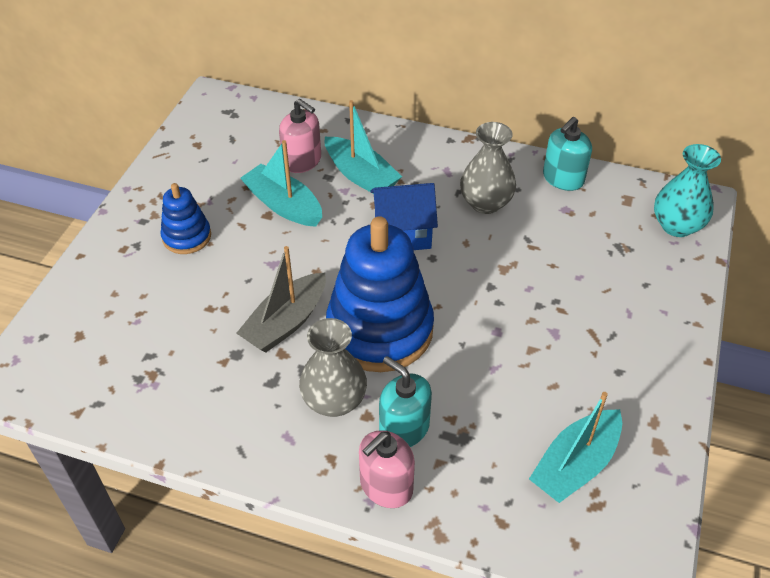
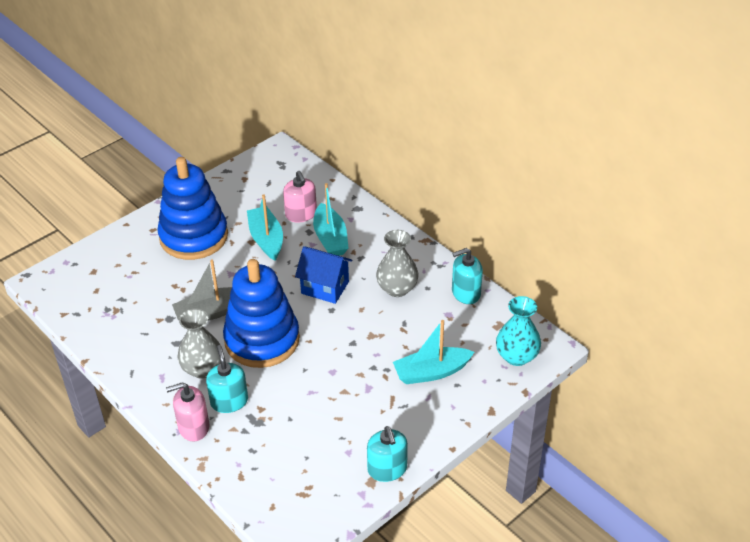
camera: 30 degrees right, 5 degrees down
(187, 237) = (194, 236): blue stacking toy -> blue stacking toy, size x2.00
(575, 465) = (310, 467): turquoise boat -> turquoise boat (431, 372)
(663, 422) = (387, 469): none -> turquoise soap dispenser

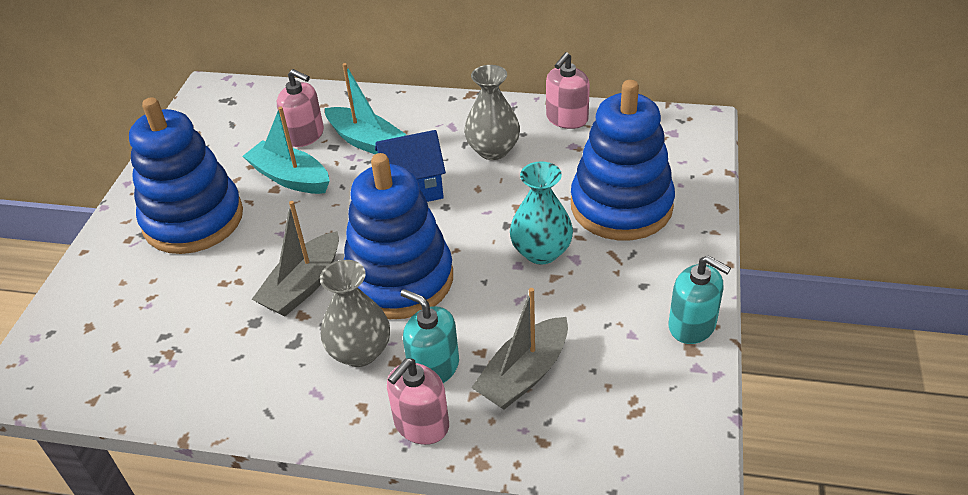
camera: 35 degrees left, 0 degrees up
(269, 435) = (524, 374): none -> grey boat
(431, 372) = (621, 206): turquoise boat -> blue stacking toy
(466, 293) = (567, 118): turquoise soap dispenser -> pink soap dispenser
(516, 356) = (683, 146): turquoise vase -> turquoise vase (541, 252)

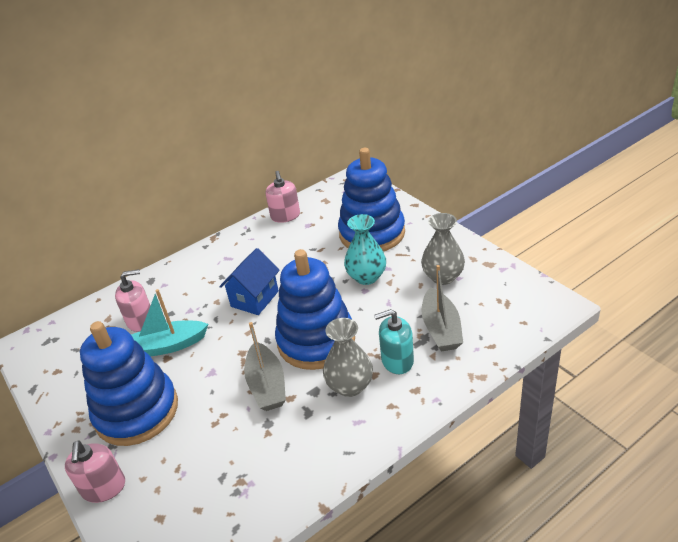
camera: 45 degrees left, 5 degrees down
(365, 141) = (186, 297): turquoise boat -> none
(421, 424) = (431, 387): pink soap dispenser -> pink soap dispenser (104, 487)
(493, 150) = (269, 253): grey vase -> grey vase (443, 277)
(692, 325) = (475, 255): turquoise soap dispenser -> none

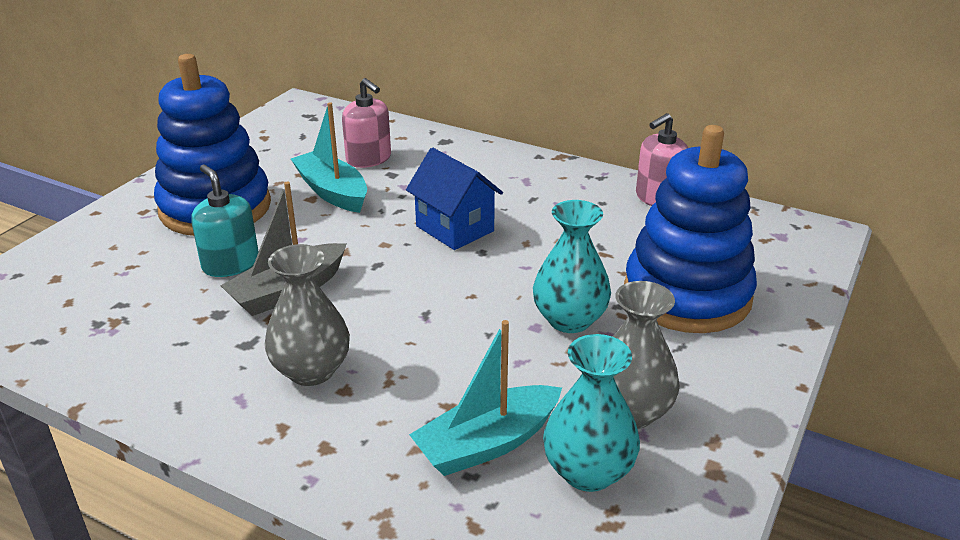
camera: 60 degrees right, 5 degrees down
(104, 487) = (97, 226): pink soap dispenser -> none
(255, 299) = (455, 228): blue house -> blue house turned 45 degrees clockwise
(316, 341) = (394, 309): blue stacking toy -> none
(397, 361) = (385, 408): turquoise soap dispenser -> turquoise soap dispenser (230, 264)
(441, 329) = (487, 443): grey boat -> turquoise boat
(474, 301) = (588, 471): none -> turquoise vase

